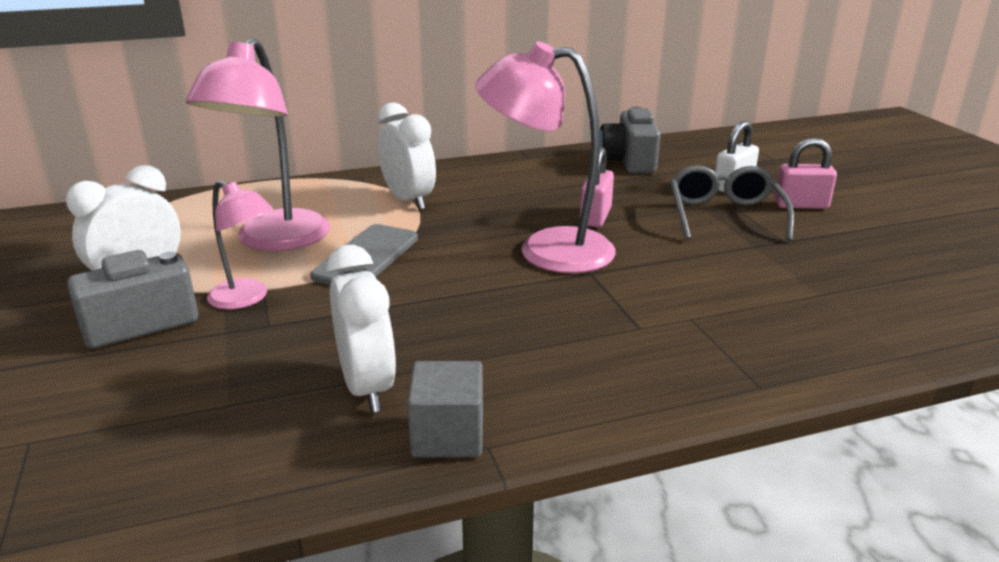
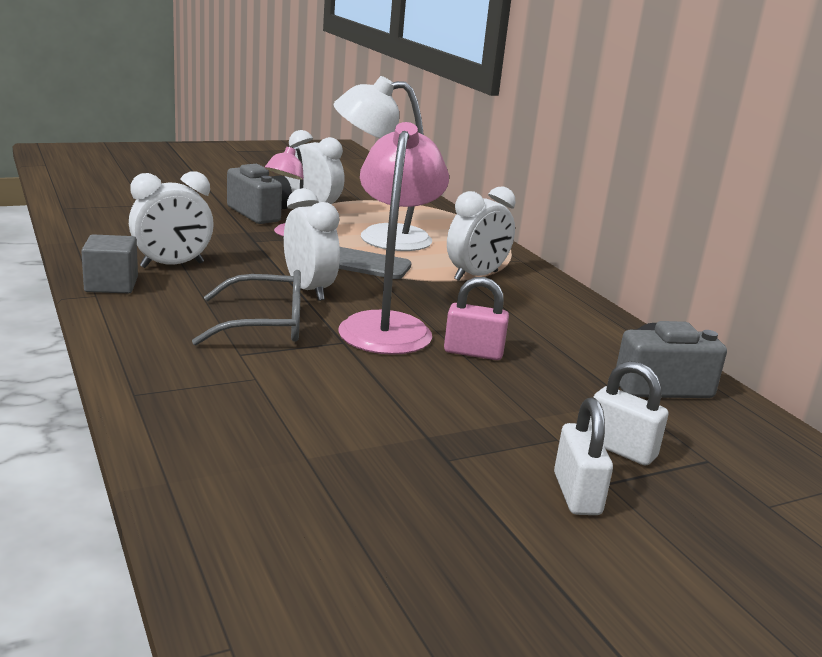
camera: 80 degrees right, 5 degrees down
(275, 241) = (379, 237): pink lamp -> white lamp
(455, 288) = (308, 290): none -> white clock
(724, 215) = (512, 428): grey glasses -> grey glasses (266, 325)
(801, 205) = (577, 494): pink padlock -> white padlock

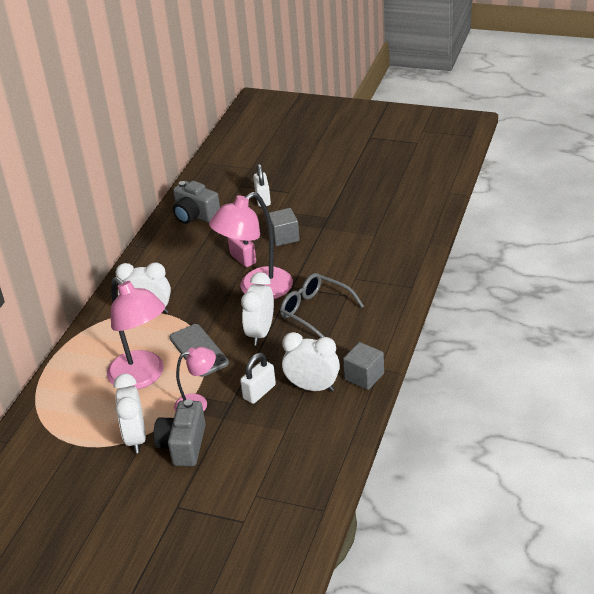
camera: 130 degrees left, 15 degrees up
(379, 237) = (142, 377): white lamp -> pink lamp
(467, 399) = (284, 237): none -> grey cube
(577, 494) = (304, 192): white padlock -> white padlock (259, 392)

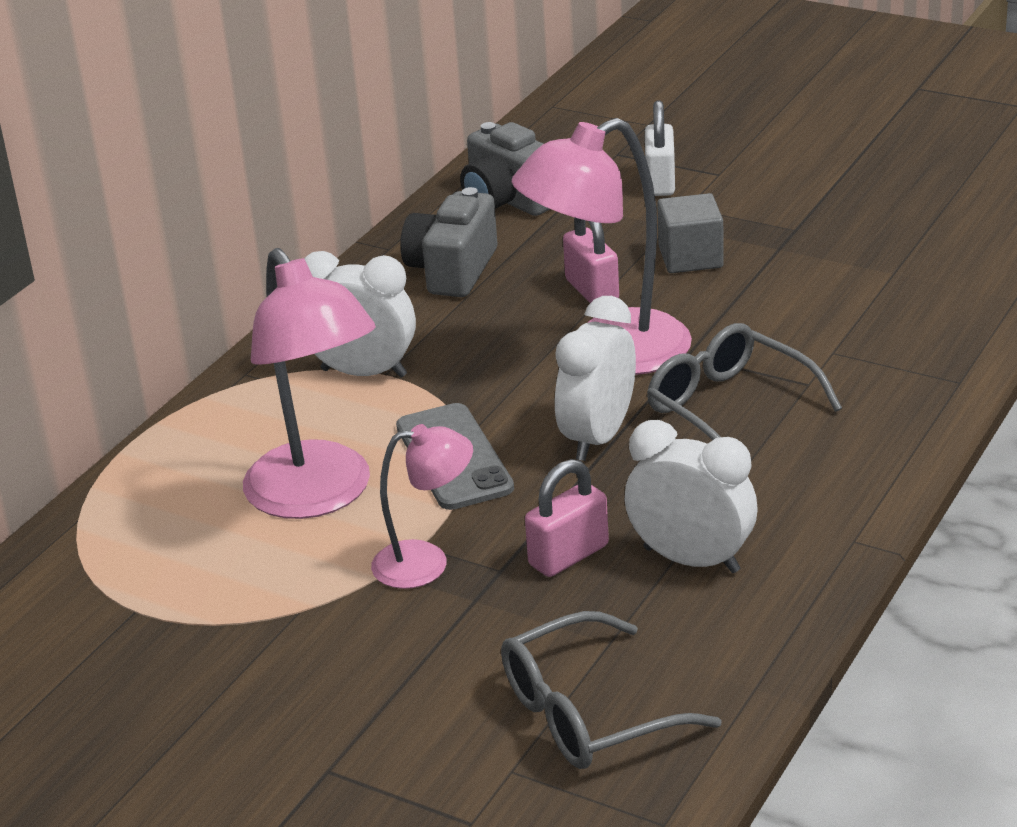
camera: 10 degrees right, 5 degrees down
(136, 438) = (273, 616): white clock -> none
(183, 445) = (373, 643): grey camera -> grey camera (452, 270)
(259, 392) = (568, 555): white padlock -> pink padlock
(282, 465) = (587, 713): none -> grey glasses
(364, 376) = (814, 551): grey cube -> none

